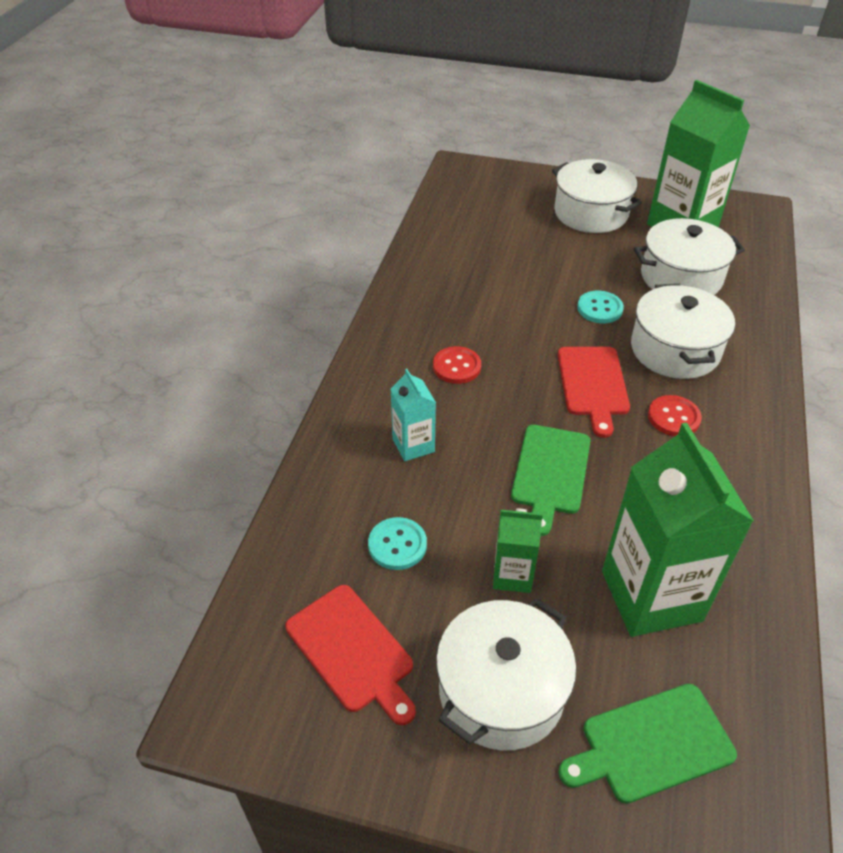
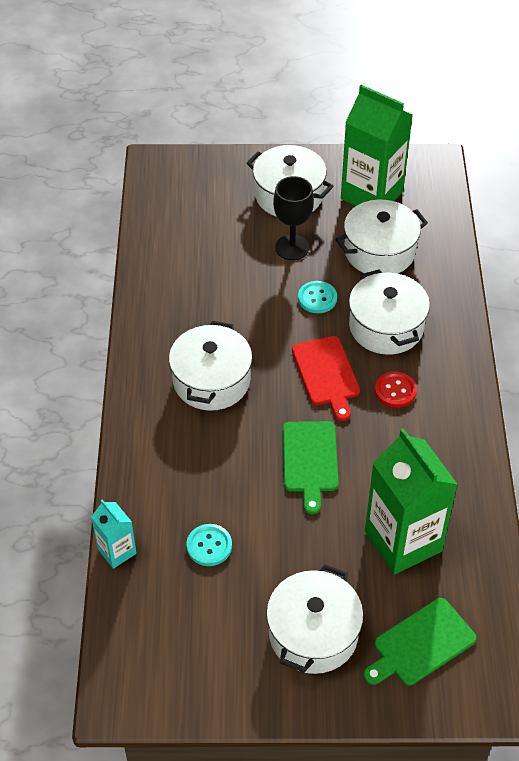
camera: 15 degrees left, 5 degrees up
(352, 651) = (201, 632): red cutting board -> none
(413, 445) = (196, 461): turquoise carton -> turquoise carton (117, 551)
(456, 366) = (211, 381): red button -> white pot
(512, 575) = (301, 549): green carton -> none
(583, 258) = (292, 247): none -> black goblet

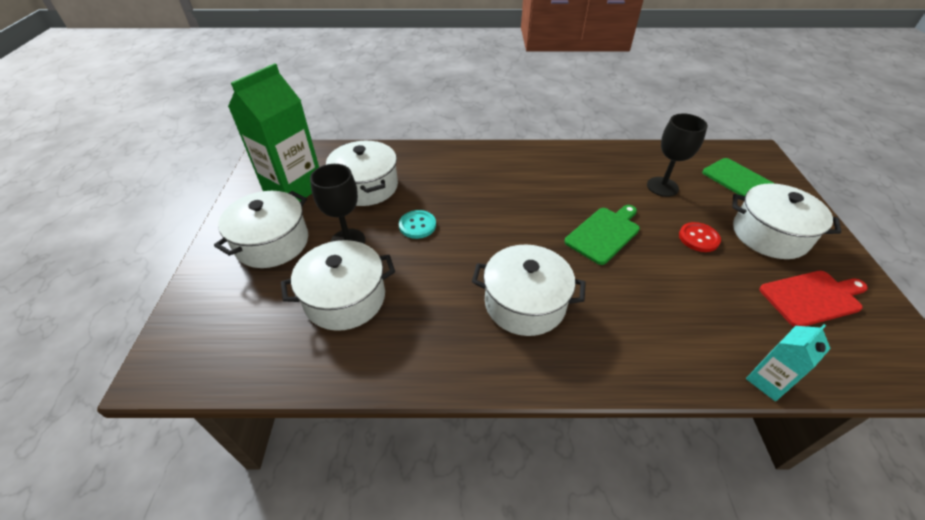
camera: 90 degrees left, 5 degrees down
(209, 546) = (722, 301): turquoise button -> none
(310, 460) = (604, 233): green cutting board -> green cutting board turned 45 degrees counterclockwise
(326, 374) = (508, 221): red cutting board -> red cutting board (812, 297)
(386, 327) = (453, 186): white pot -> white pot (345, 298)
(395, 391) = (521, 184): red button -> red button (698, 238)
(403, 541) = (662, 187): green carton -> black goblet

